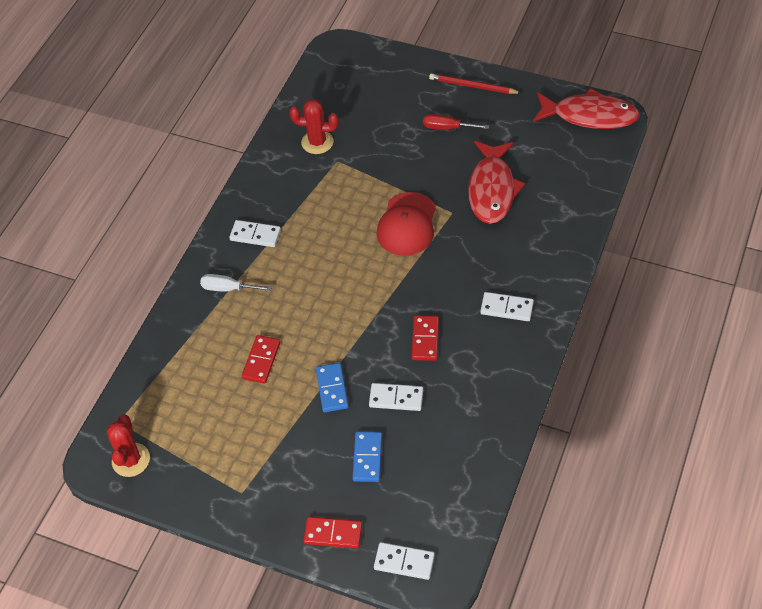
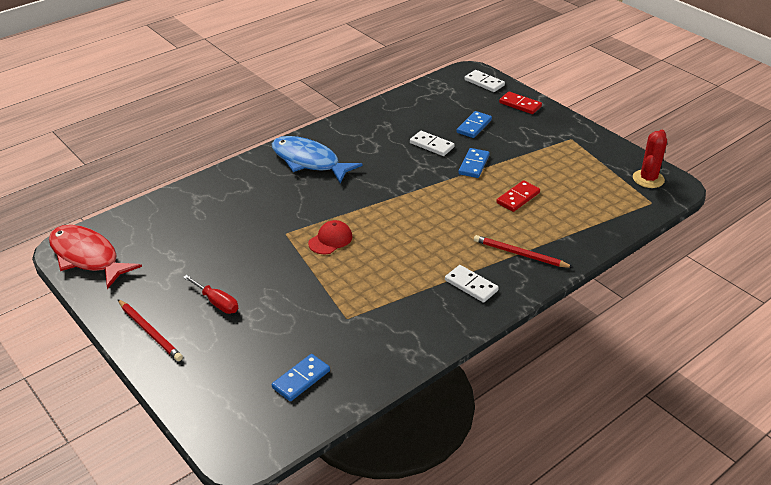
camera: 155 degrees left, 15 degrees down
(228, 288) = (520, 254): white screwdriver -> red pencil
(317, 142) = (352, 345): red cactus -> none
(335, 104) = (301, 379): none -> blue domino
(407, 224) = (330, 240): red cap -> red cap, size x0.62
(425, 339) = (384, 166): red domino -> none
(492, 189) = (235, 236): red fish -> none
(506, 308) = (309, 161): white domino -> blue fish

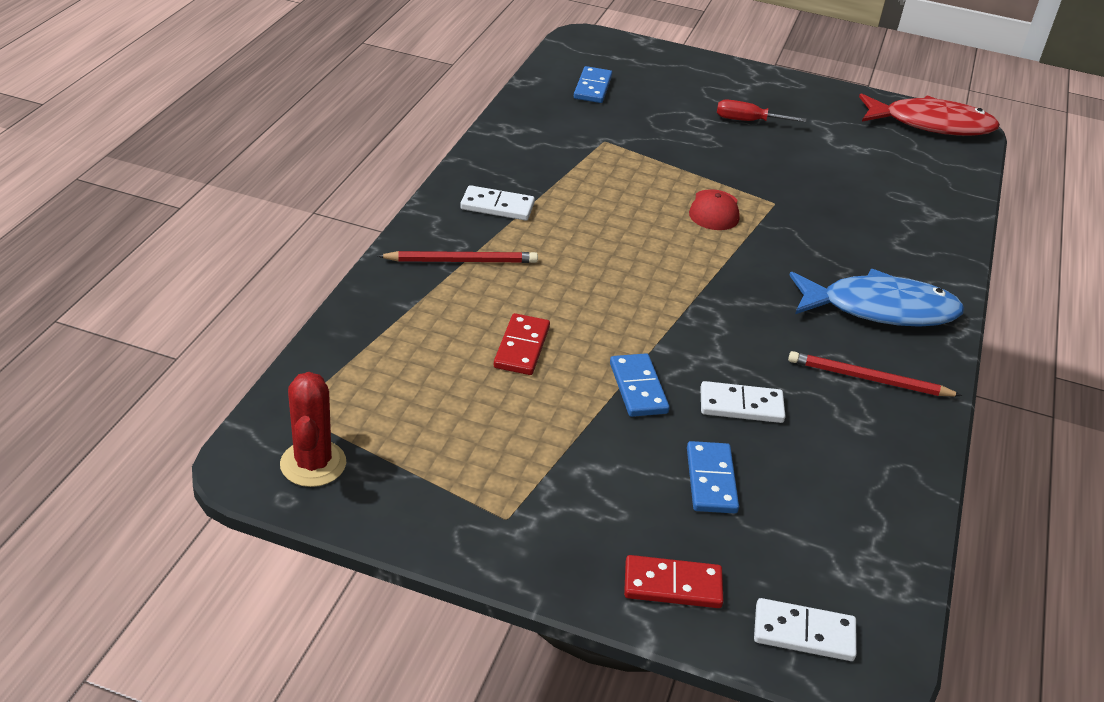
camera: 145 degrees right, 0 degrees up
(150, 332) = (771, 86): red pencil -> red pencil (868, 379)

